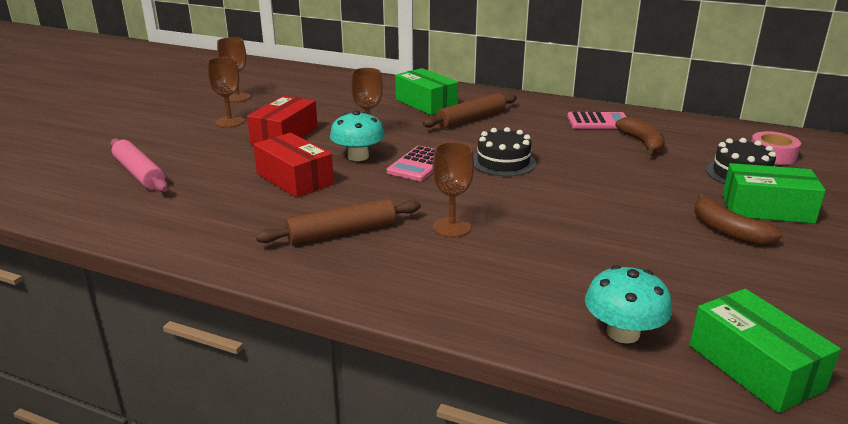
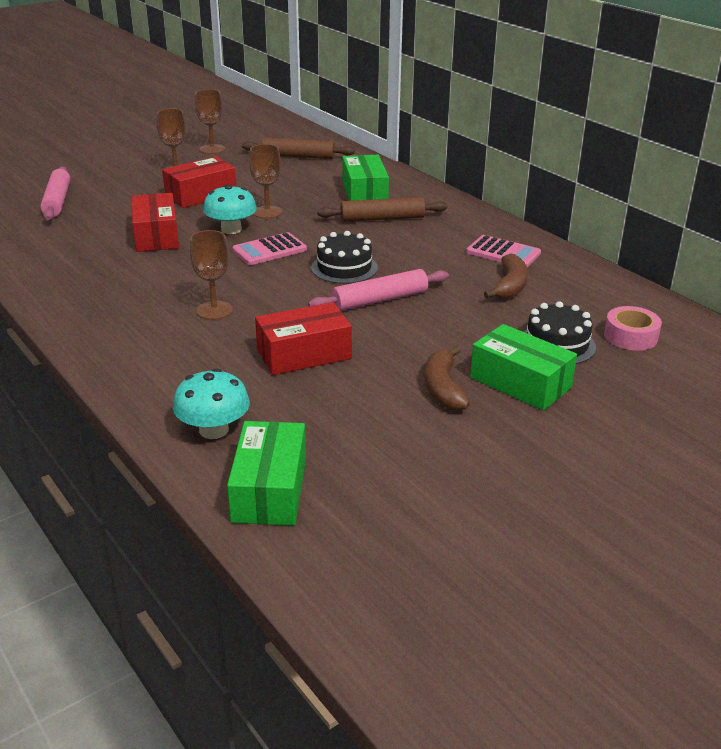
camera: 30 degrees right, 5 degrees up
(342, 232) = (130, 289): brown rolling pin -> brown rolling pin (298, 156)
(571, 179) = (380, 300): none -> pink rolling pin
(586, 239) = (304, 354): none -> red box

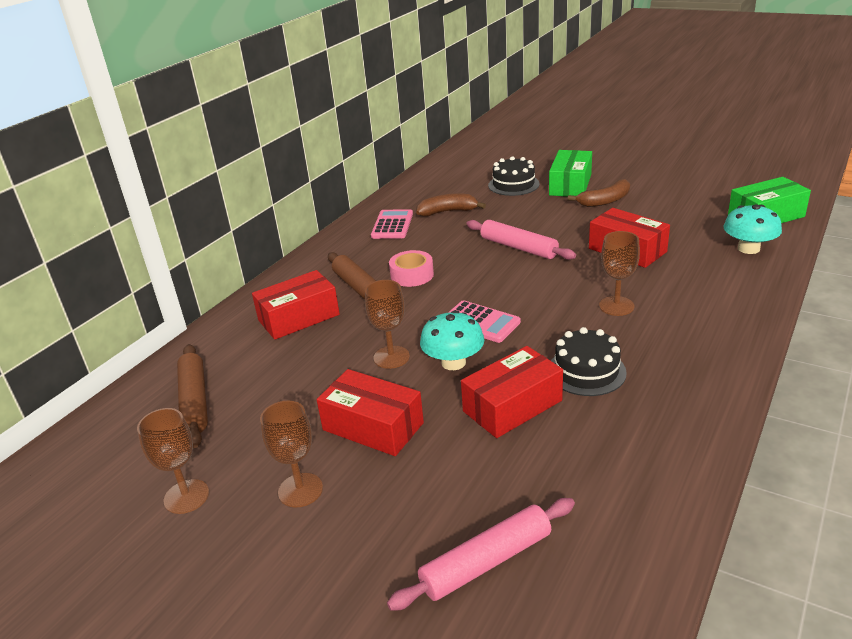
camera: 110 degrees left, 0 degrees up
(344, 268) = (480, 276): black cake -> black cake (586, 371)
(364, 193) = (299, 317): green box -> red box
(630, 336) = (480, 170): pink tape -> pink tape (412, 275)

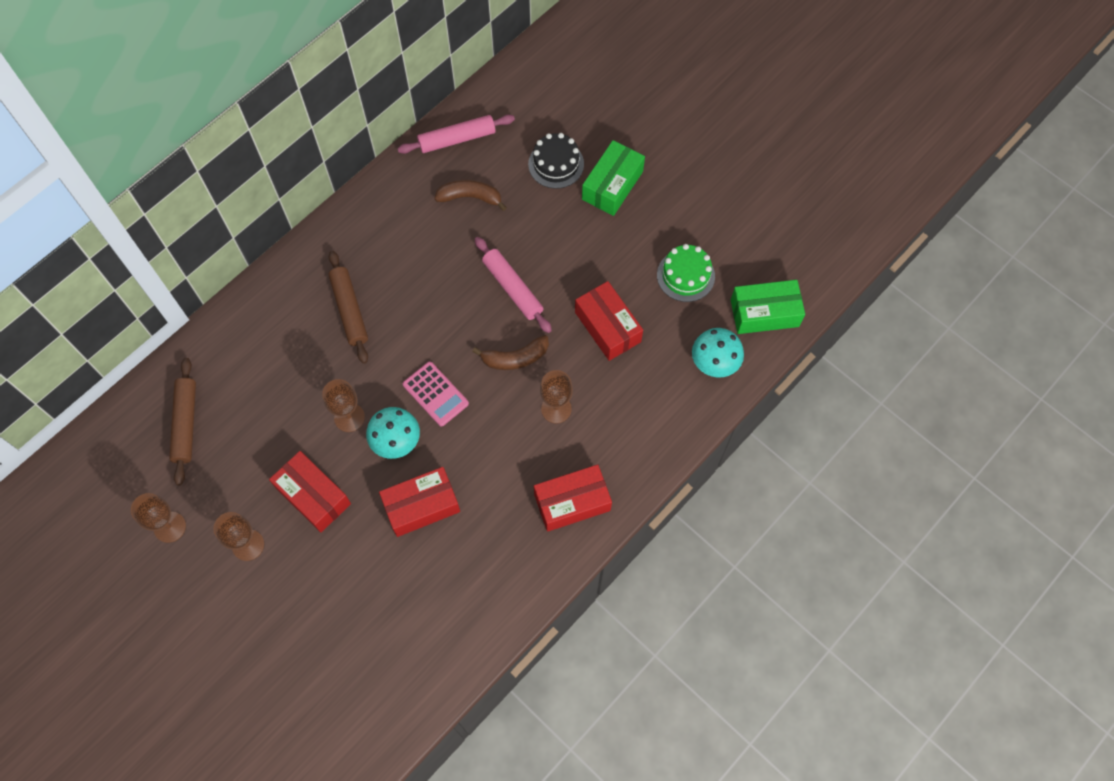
camera: 10 degrees right, 35 degrees up
(299, 317) = (286, 336): red box -> red box (572, 502)
(392, 225) = (408, 205): pink calculator -> none
(412, 275) = (401, 302): pink tape -> none
(486, 562) = (350, 644): pink rolling pin -> pink rolling pin (457, 139)
(586, 371) = (493, 484): black cake -> none
(605, 201) = (631, 231): brown banana -> brown banana (515, 358)
(674, 212) = (685, 275): none -> green cake

